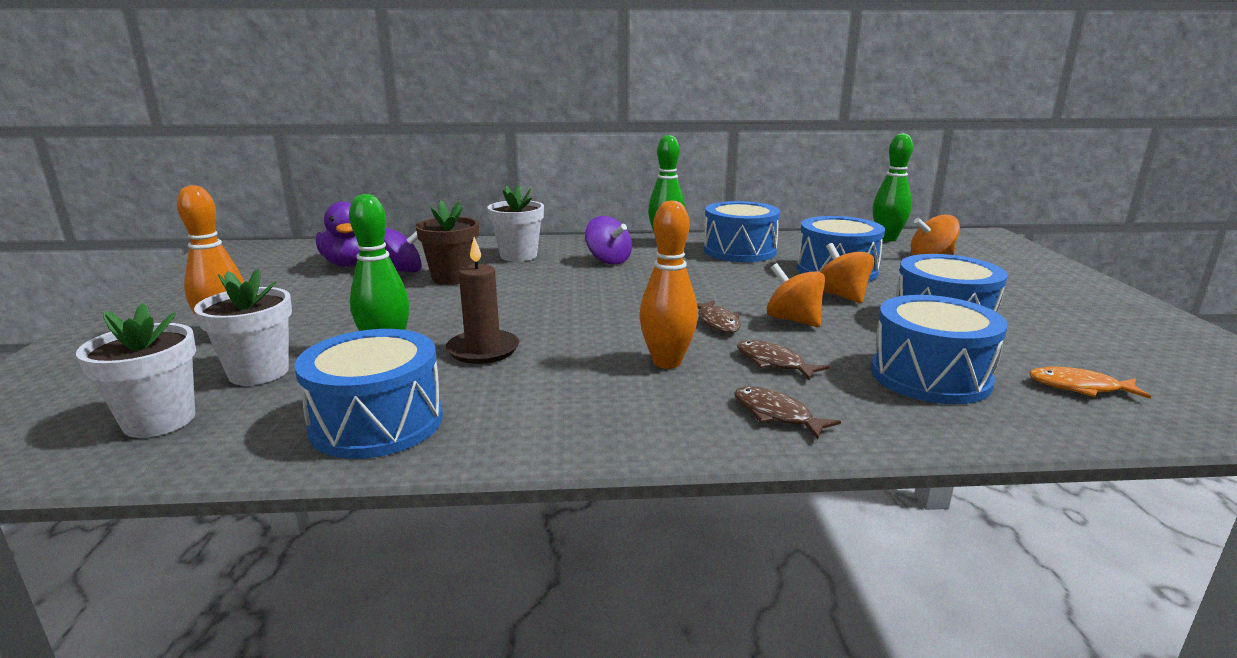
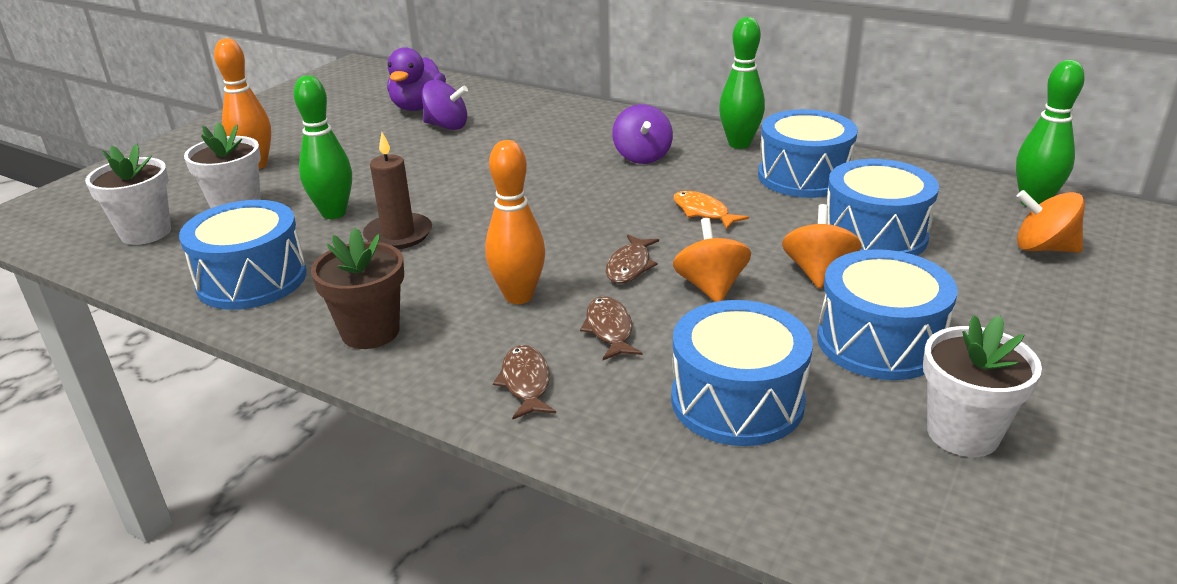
camera: 35 degrees right, 10 degrees up
(452, 278) = (476, 144): brown flower pot -> brown flower pot (370, 332)
(518, 256) = (567, 129): white flower pot -> white flower pot (962, 433)
(1079, 387) = (883, 477): orange fish -> orange fish (703, 212)

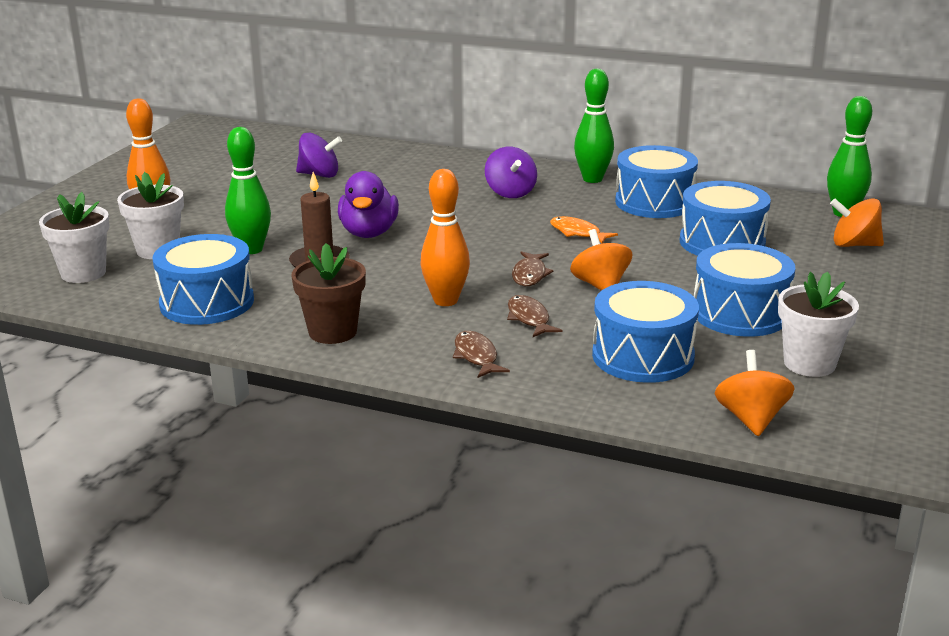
camera: 10 degrees left, 5 degrees down
(418, 107) = (283, 159): purple duck -> purple duck (369, 233)
(818, 272) = (683, 271): orange spinning top -> orange spinning top (751, 419)

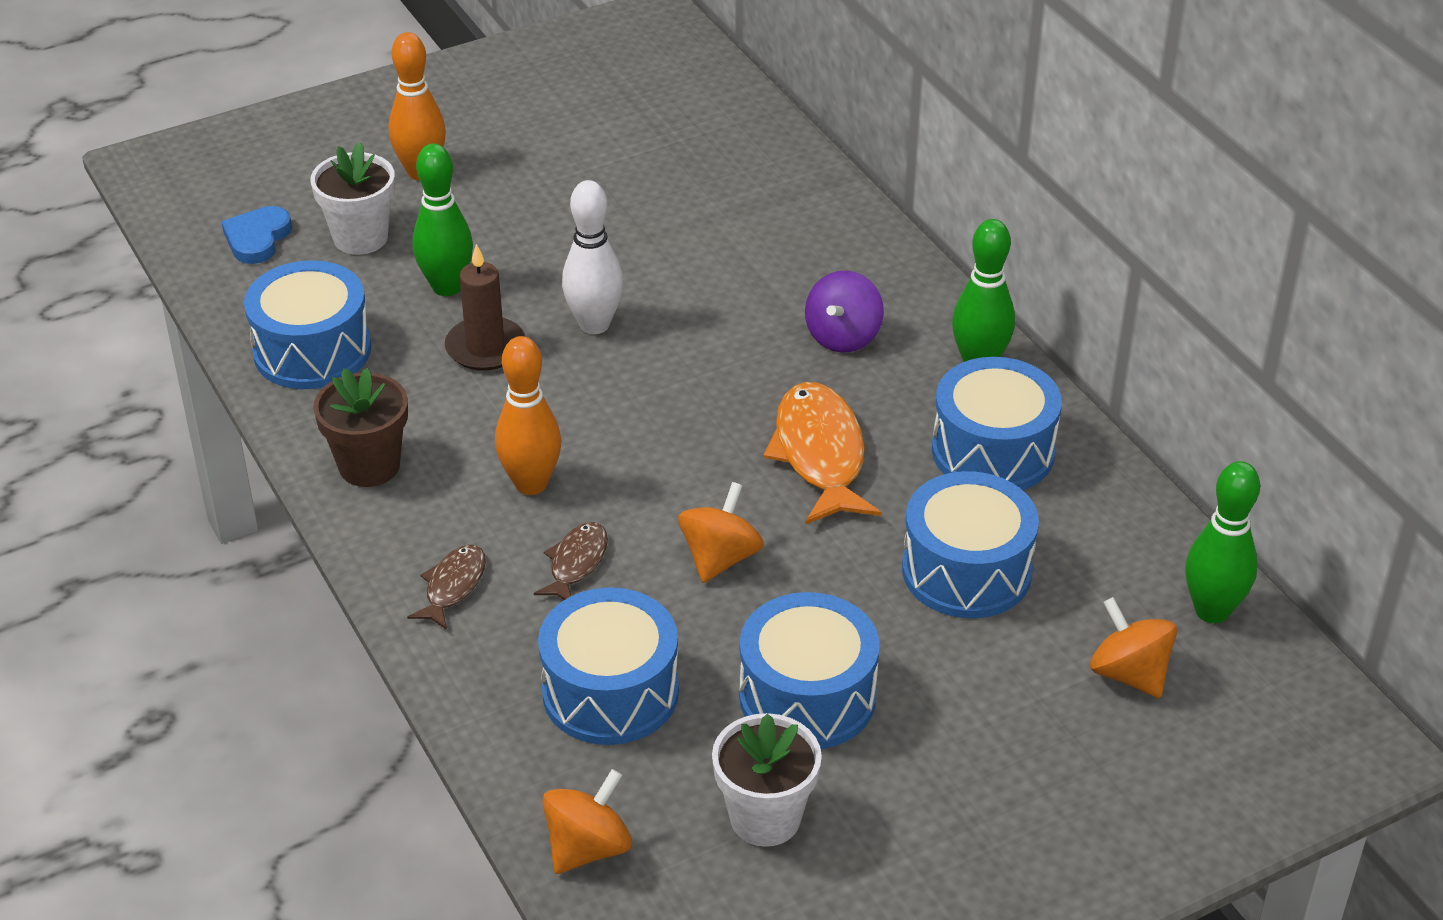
camera: 40 degrees right, 15 degrees up
(83, 273) = (257, 238): white flower pot -> blue heart
(319, 175) = (671, 186): purple spinning top -> none
(369, 233) = (594, 324): purple duck -> white bowling pin
(530, 275) = (669, 495): brown fish -> none
(577, 233) = (820, 454): orange fish -> orange fish, size x1.85

